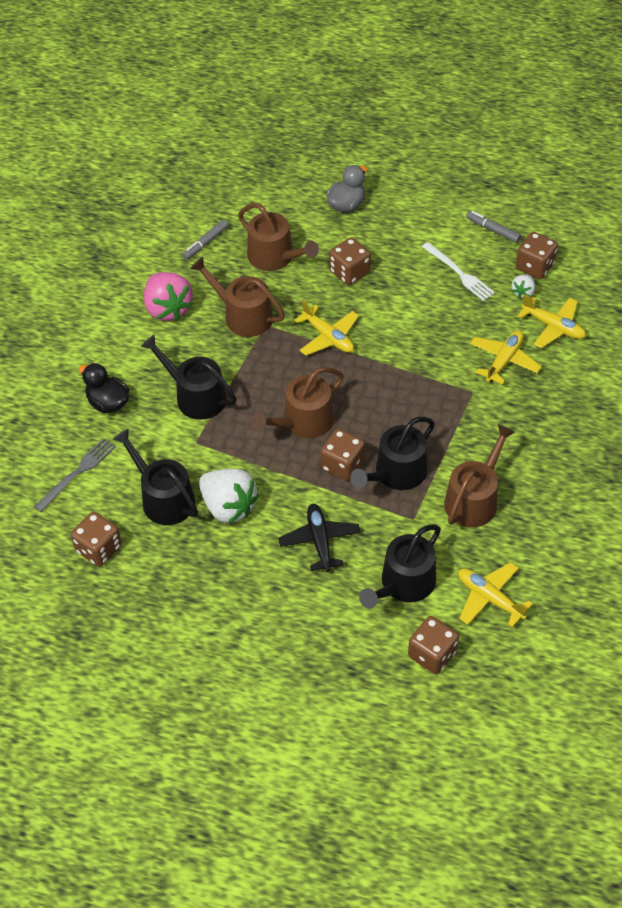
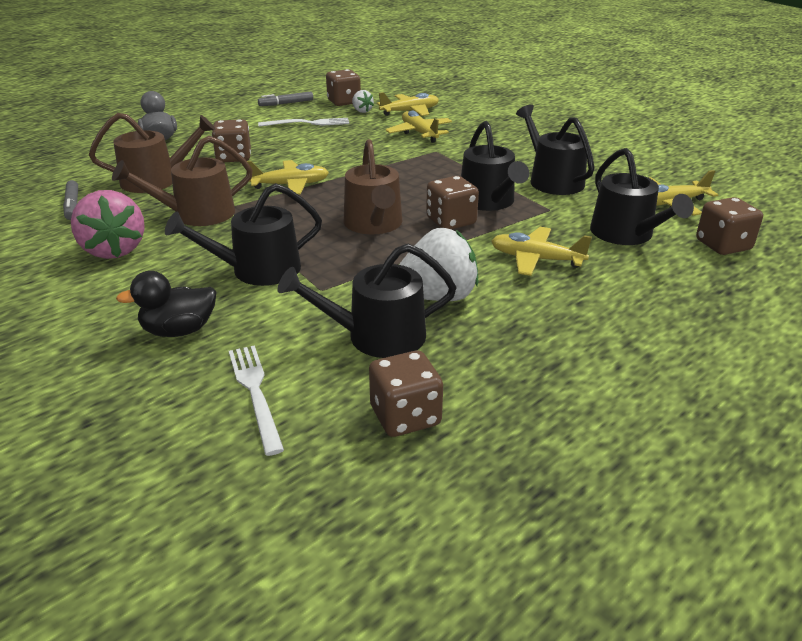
camera: 60 degrees left, 20 degrees down
(77, 473) = (256, 393): grey fork -> white fork
(168, 309) = (114, 250): pink strawberry -> pink strawberry turned 60 degrees clockwise
(320, 541) = (536, 259): black plane -> yellow plane
(474, 499) = (552, 180): brown watering can -> black watering can

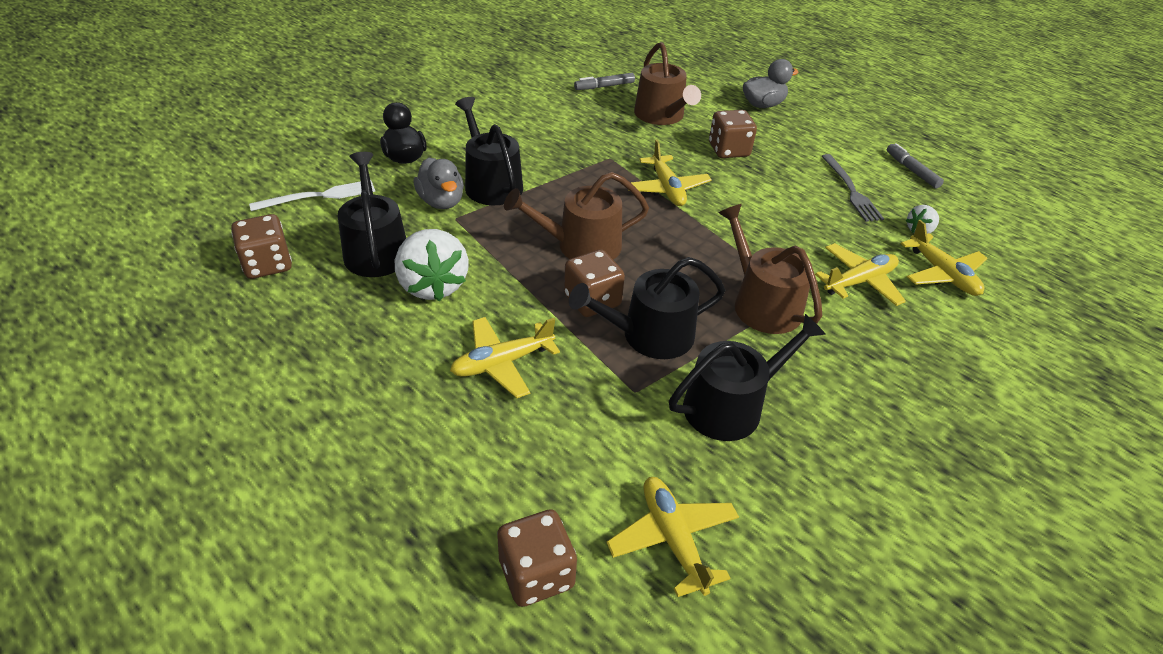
camera: 85 degrees right, 10 degrees up
(114, 250) = (527, 115): pink strawberry -> none
(196, 214) = (594, 144): brown watering can -> brown watering can (762, 303)
(287, 299) = (441, 201): none -> grey duck
(307, 123) = (850, 190): white fork -> grey fork
(344, 102) = (946, 214): brown dice -> none
(536, 259) = (502, 363): yellow plane -> yellow plane turned 135 degrees counterclockwise
(626, 234) = (566, 461): black watering can -> none

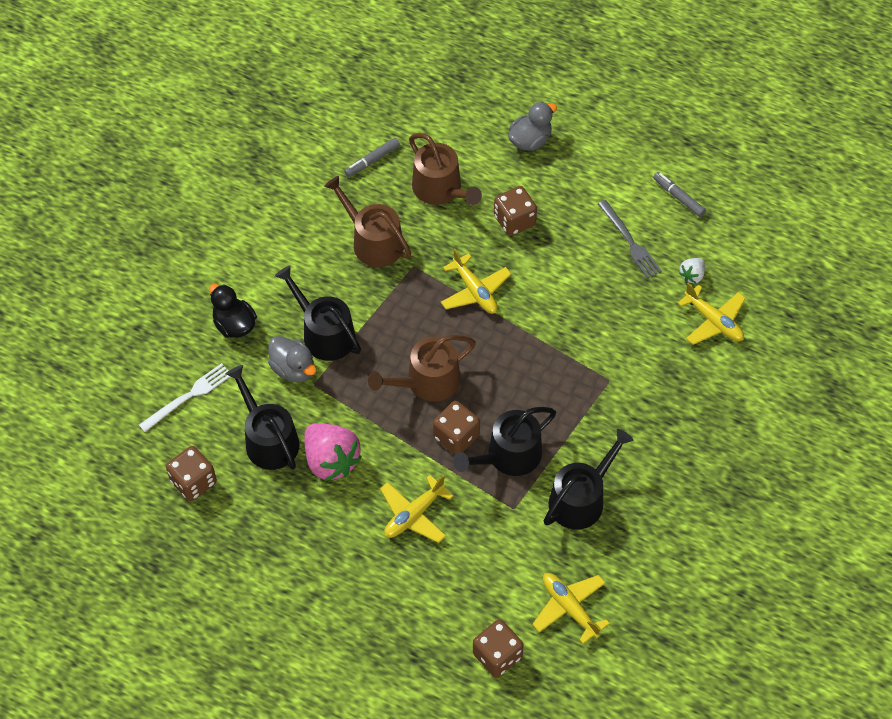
camera: 15 degrees left, 15 degrees up
(433, 285) = (331, 461): white strawberry -> pink strawberry
(762, 303) = (582, 398): brown watering can -> brown watering can (373, 241)
(859, 282) = (651, 351): yellow plane -> none

